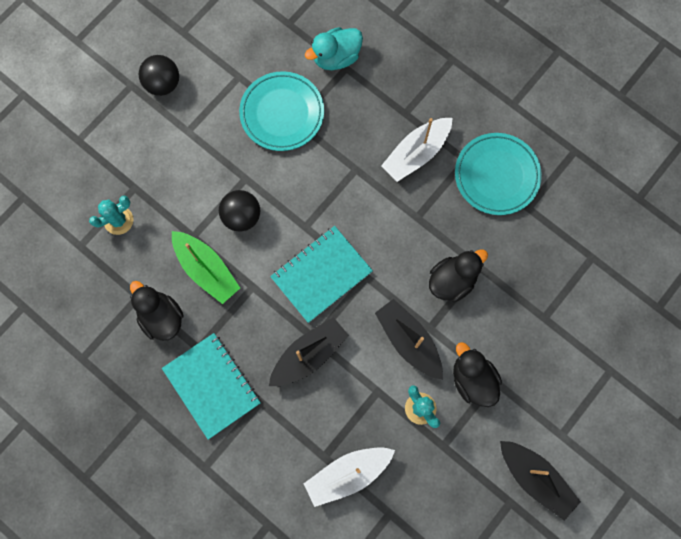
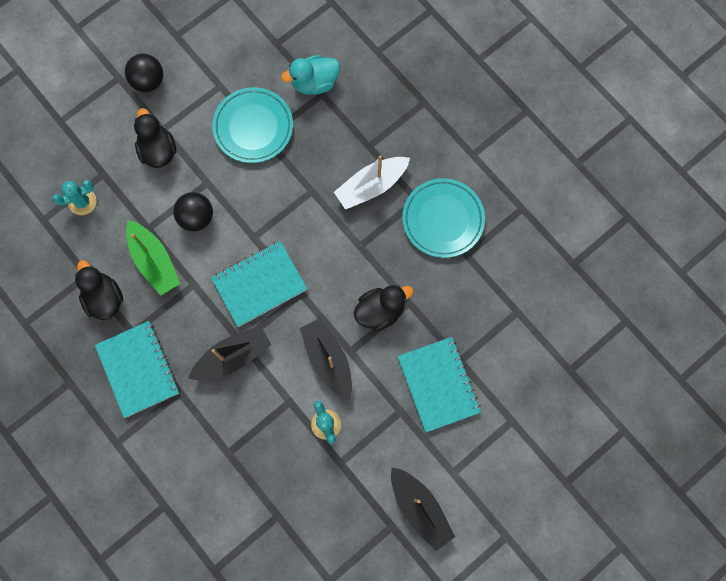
camera: 10 degrees right, 0 degrees up
(348, 474) = (246, 473): white boat -> none
(472, 379) = (380, 406): black duck -> black duck (158, 150)
(527, 346) = (438, 384): none -> turquoise notebook

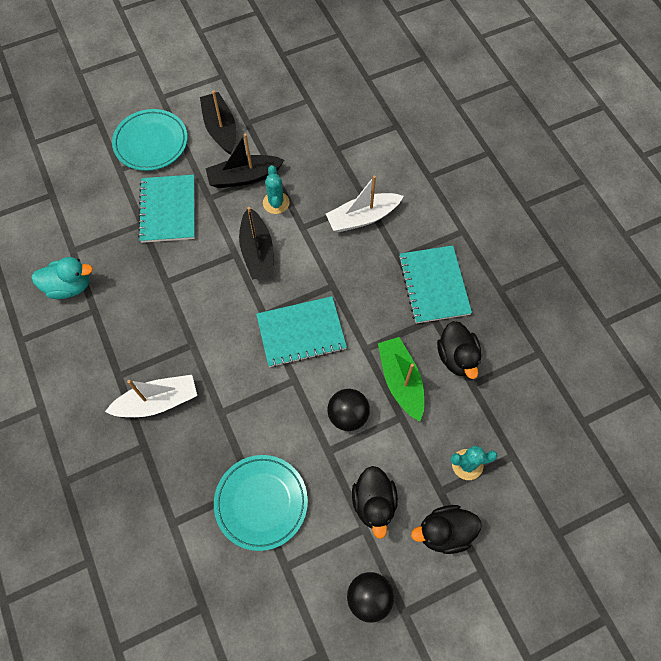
camera: 165 degrees left, 10 degrees down
(227, 430) = (362, 218): none -> white boat
(233, 356) = (343, 275): black boat -> black boat (244, 177)
(314, 83) = (175, 540): turquoise duck -> turquoise duck (69, 286)
(380, 311) = (195, 281): black duck -> black duck (444, 532)
(443, 219) = (101, 349): turquoise plate -> turquoise plate (151, 143)

